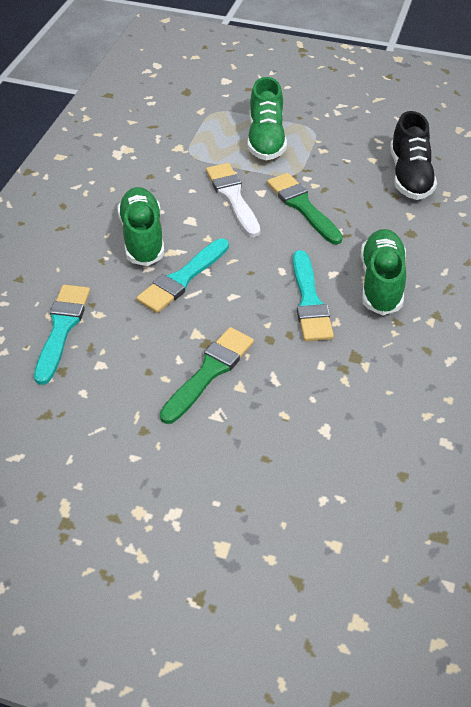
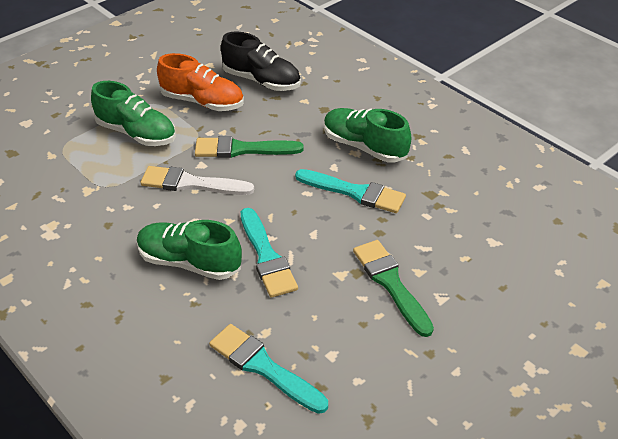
camera: 60 degrees left, 5 degrees down
(342, 155) = (202, 102): none -> orange shoe

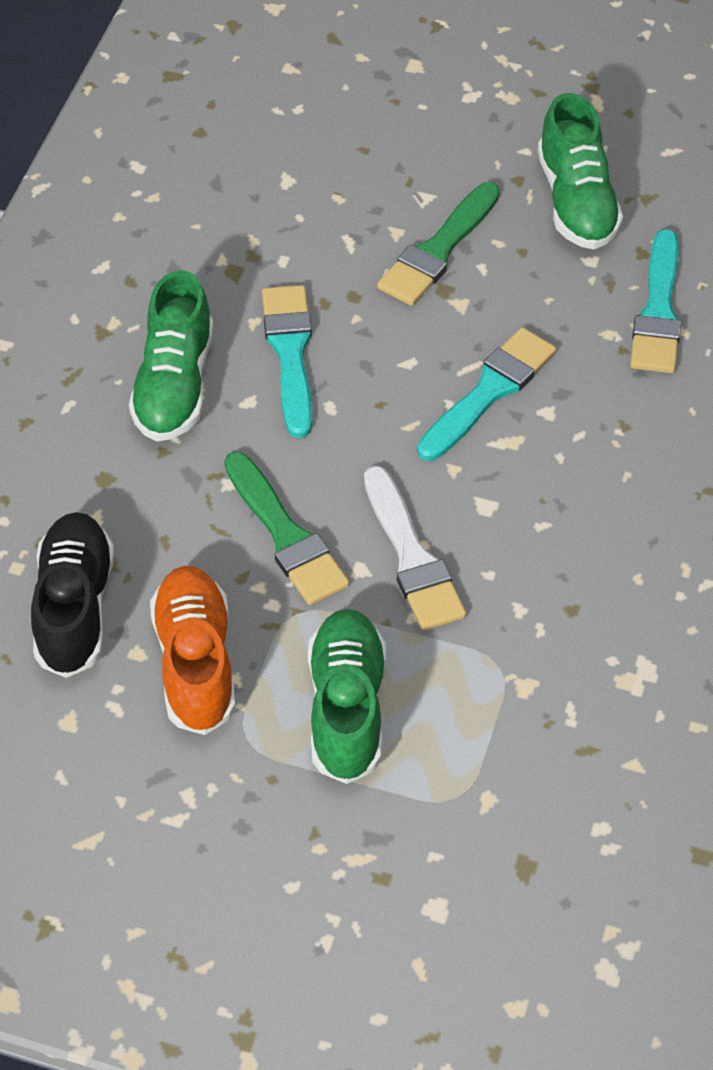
camera: 120 degrees left, 10 degrees up
(189, 262) = (564, 469): green shoe -> green shoe (576, 201)

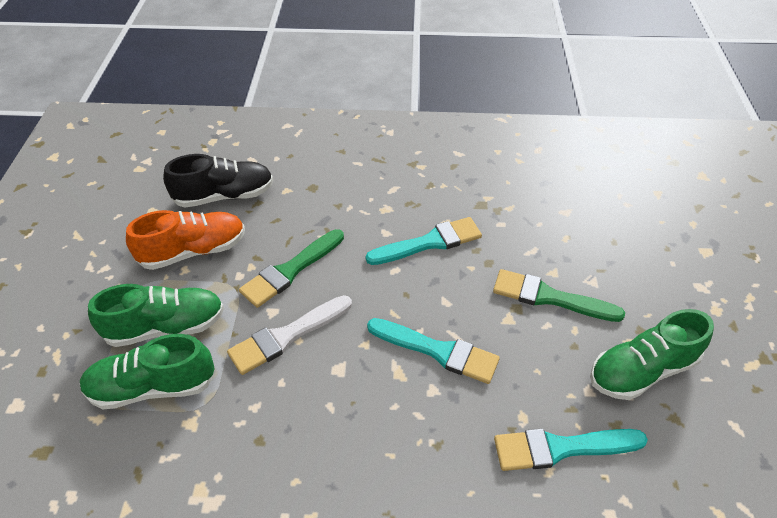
camera: 75 degrees right, 5 degrees down
(174, 385) = (386, 199): green shoe -> green shoe (152, 387)

